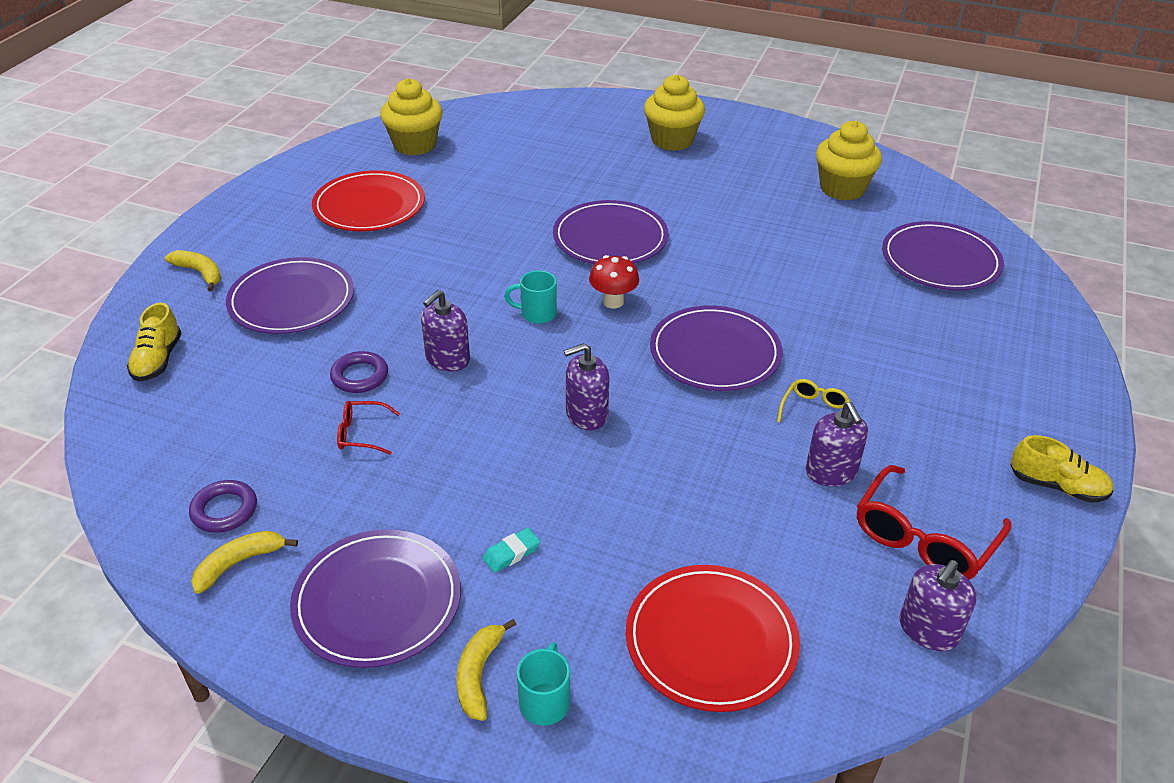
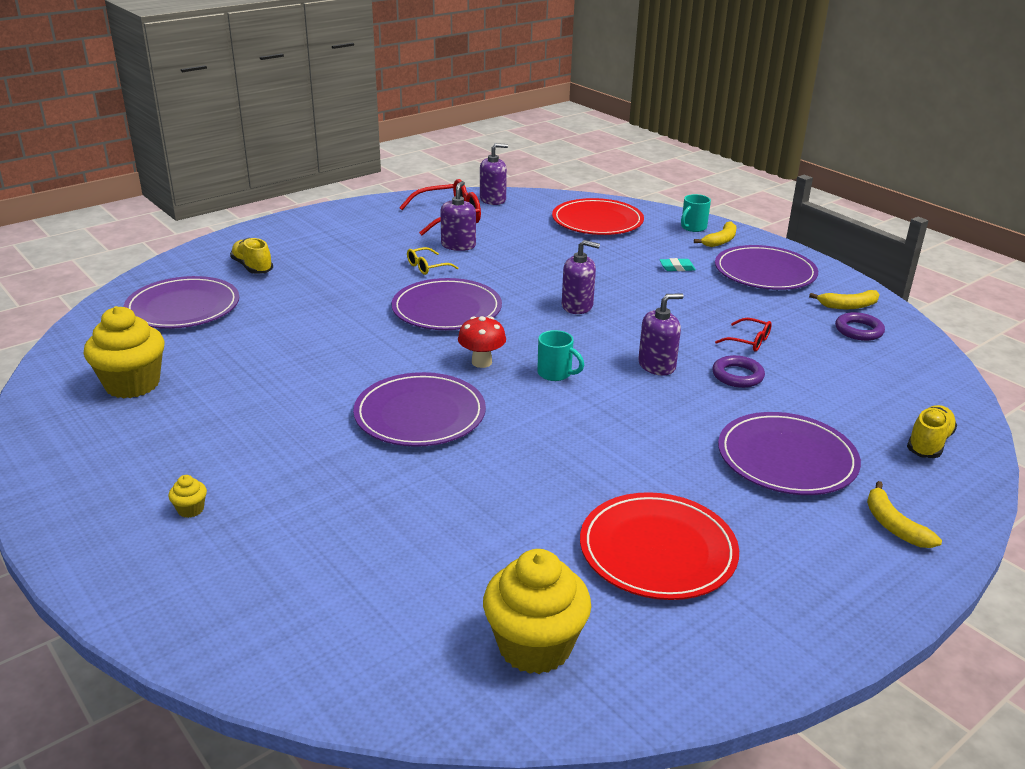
camera: 150 degrees left, 10 degrees down
(672, 140) = (191, 509): yellow cupcake -> yellow cupcake, size x0.41
(1057, 486) = (350, 211): yellow shoe -> yellow shoe (252, 267)

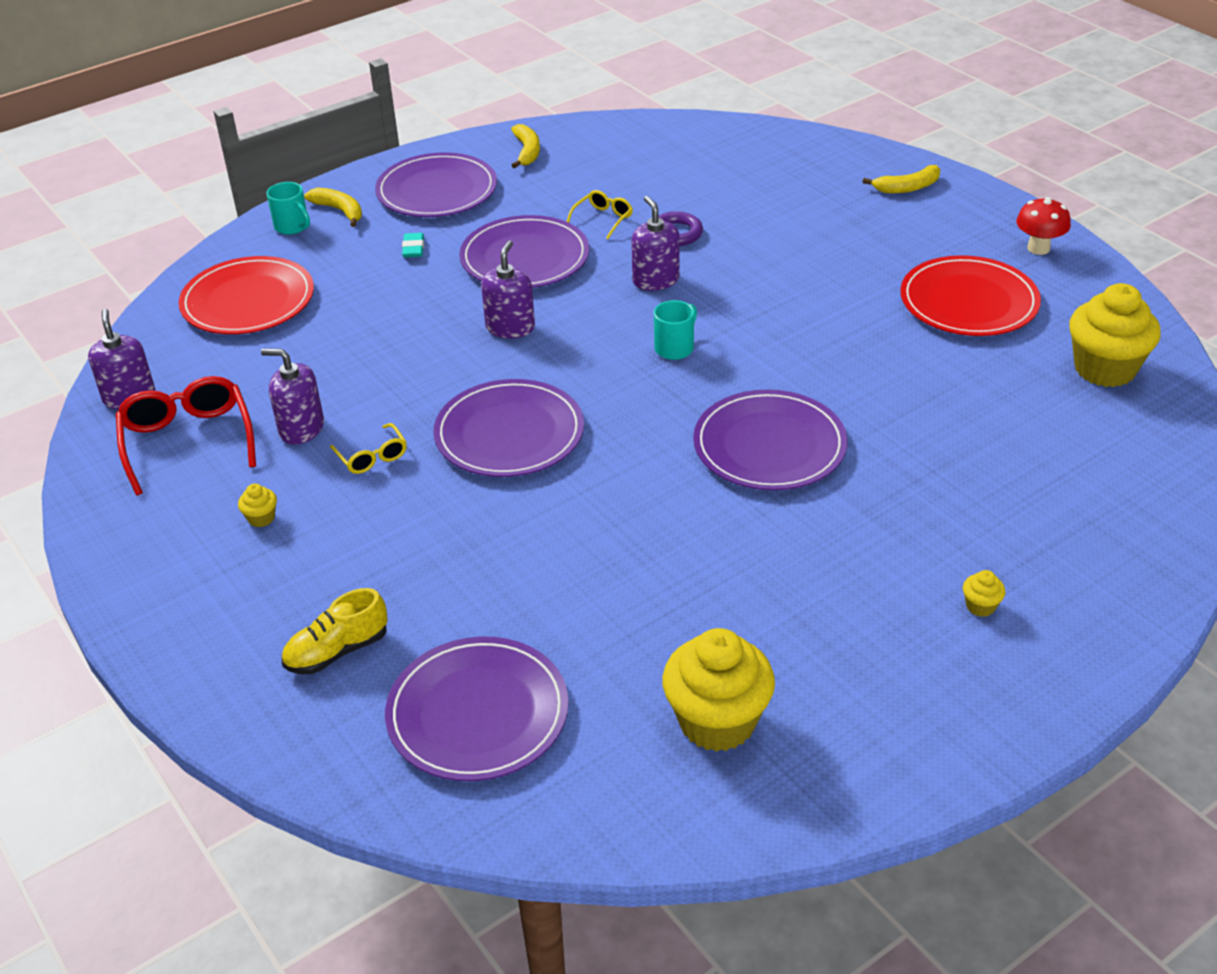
camera: 85 degrees left, 10 degrees up
(374, 241) = (261, 518): none -> yellow cupcake
(481, 362) = (650, 402): red mushroom -> red mushroom (1038, 248)
(749, 341) = (603, 219): red glasses -> yellow glasses
(787, 458) = (820, 223): purple plate -> purple plate (525, 258)
(858, 330) = (582, 154): purple ring -> none
(928, 443) = (786, 153): yellow shoe -> none

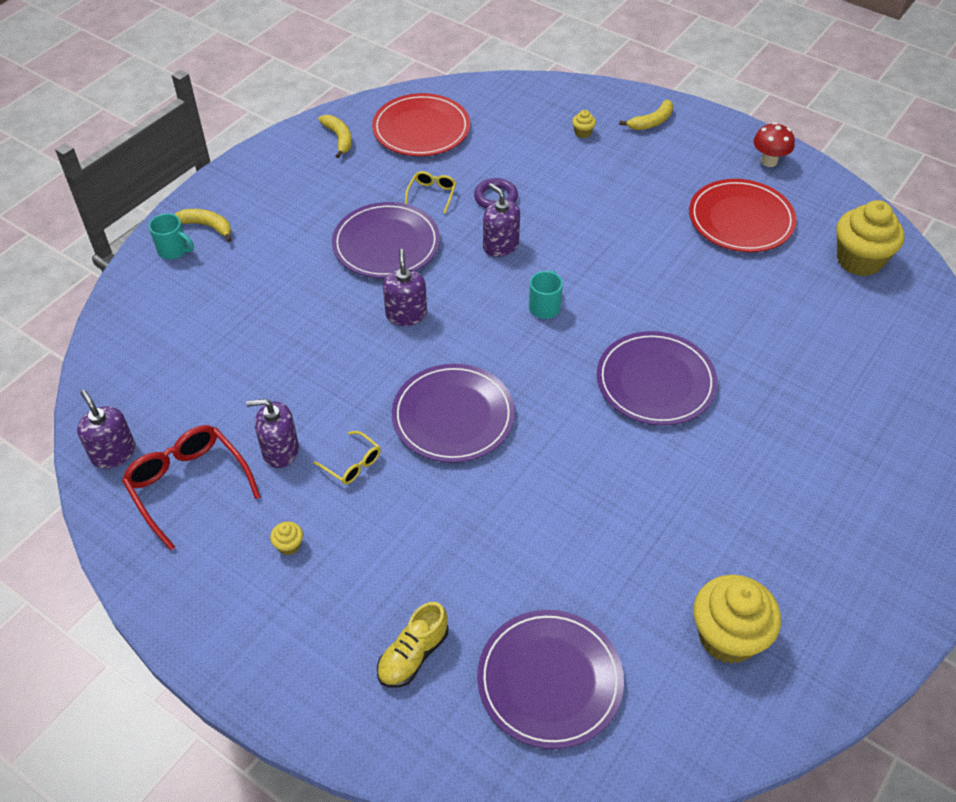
camera: 20 degrees left, 10 degrees up
(248, 301) = (171, 333): red plate -> red plate (421, 129)
(413, 248) = (289, 252): turquoise eraser -> none
(437, 191) = (281, 191): purple plate -> none
(980, 606) = (864, 487): yellow cupcake -> yellow cupcake (583, 133)

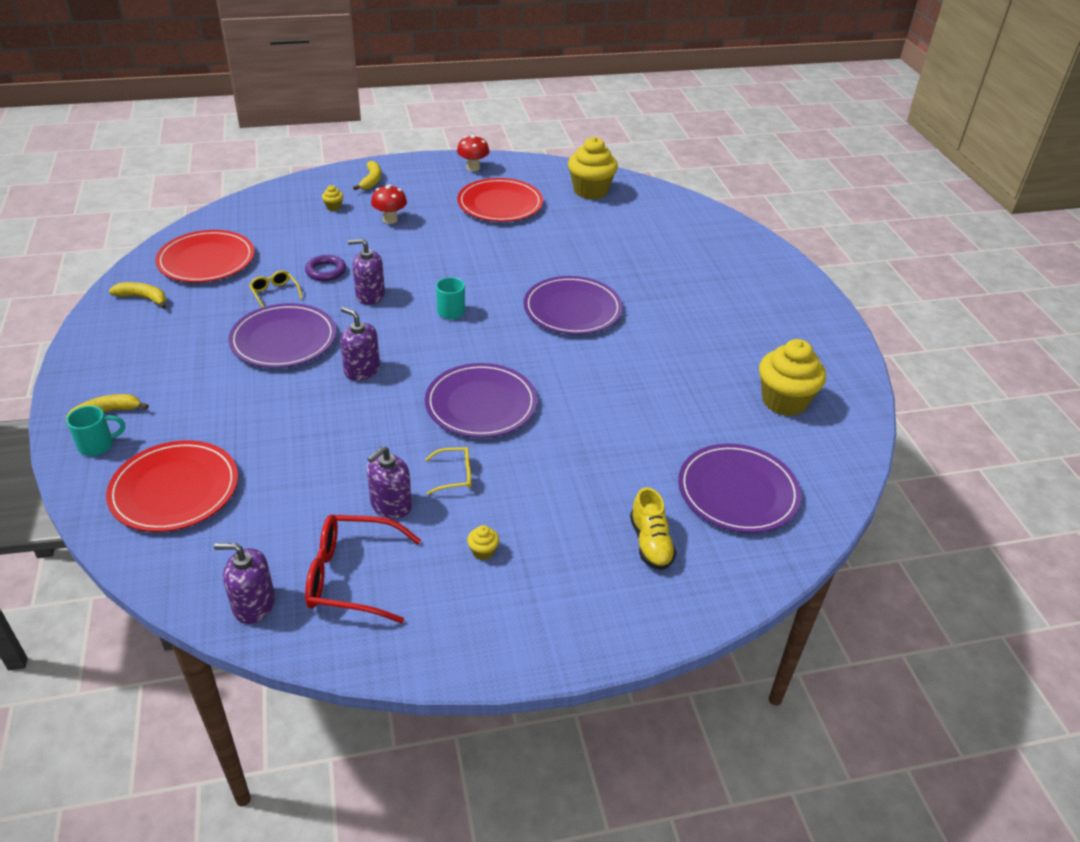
camera: 50 degrees left, 10 degrees down
(174, 323) = (174, 489): none -> red plate
(614, 176) = (390, 220): none -> red mushroom

